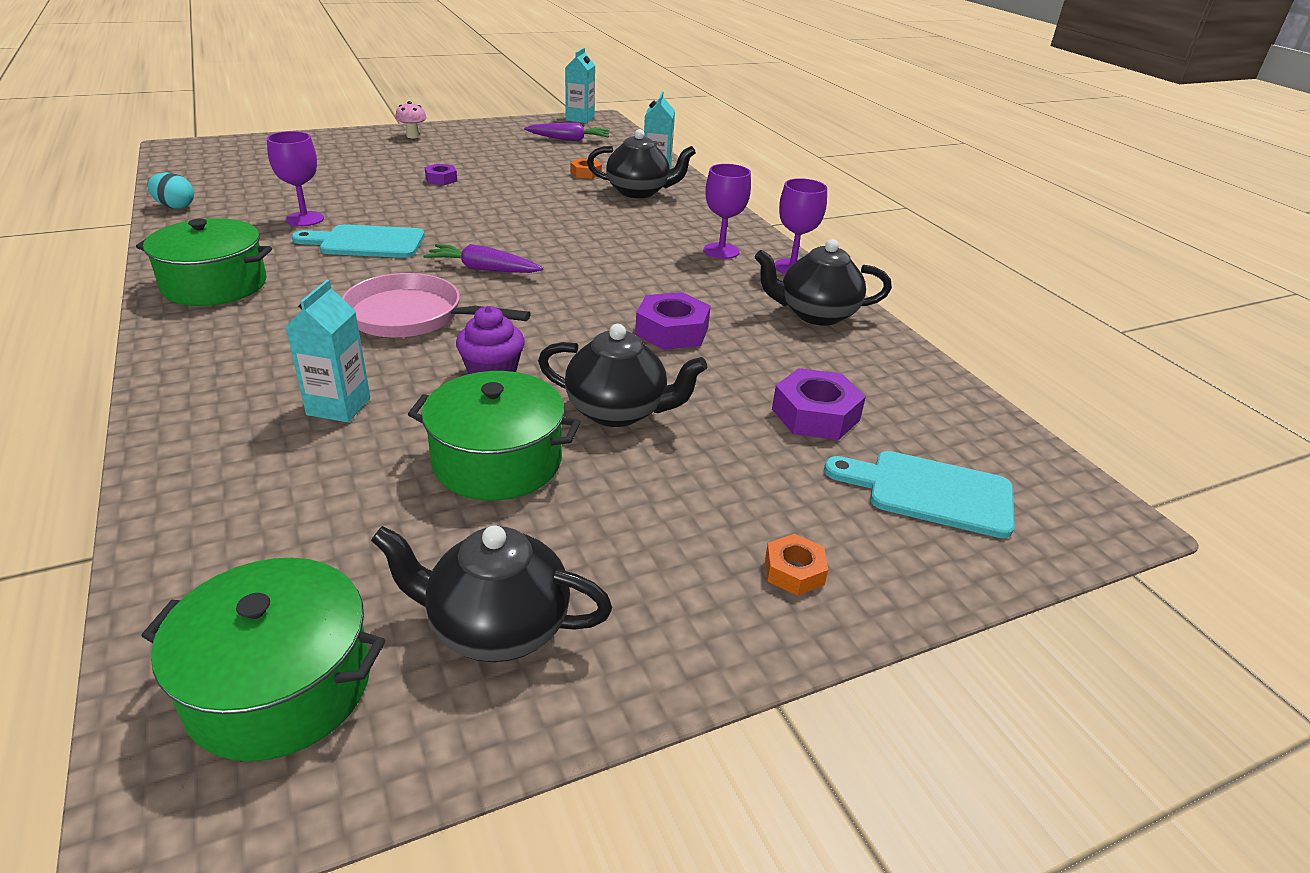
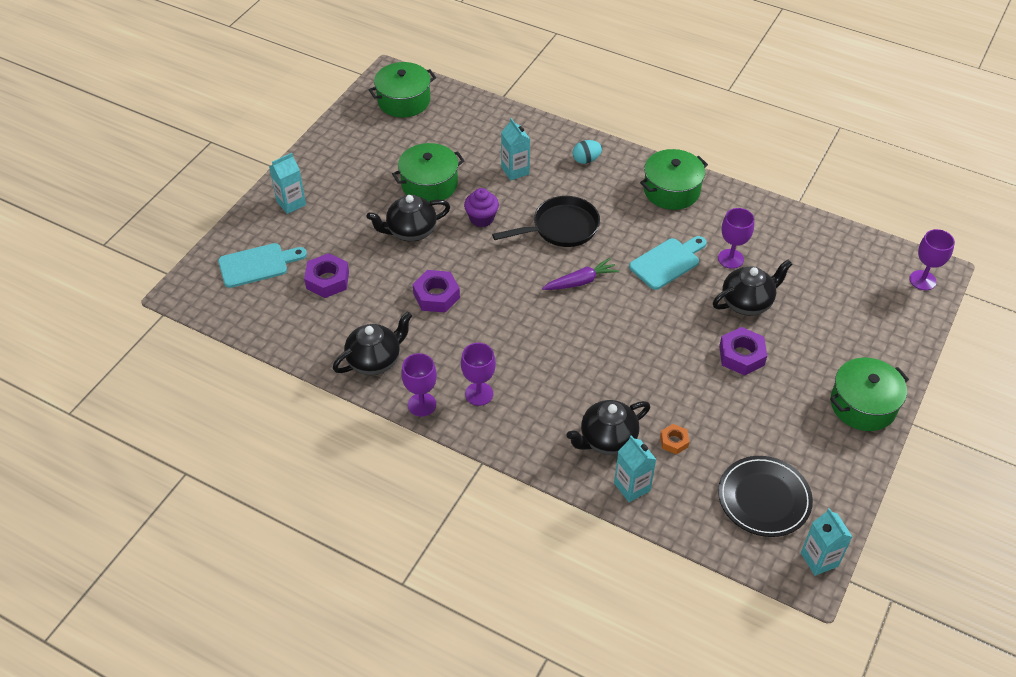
camera: 145 degrees right, 15 degrees up
(175, 207) = (805, 222): turquoise egg -> turquoise egg (586, 160)
(203, 149) = (922, 280): none -> purple goblet
(412, 316) = (561, 228): pink pan -> black pan
(413, 136) = (863, 405): pink mushroom -> green pot
(441, 179) = (741, 355): purple nut -> purple nut, size x1.71
(497, 627) = (366, 139): black teapot -> black teapot (747, 302)
(569, 139) = (764, 498): purple carrot -> black plate
(794, 571) = (291, 203): orange nut -> turquoise carton

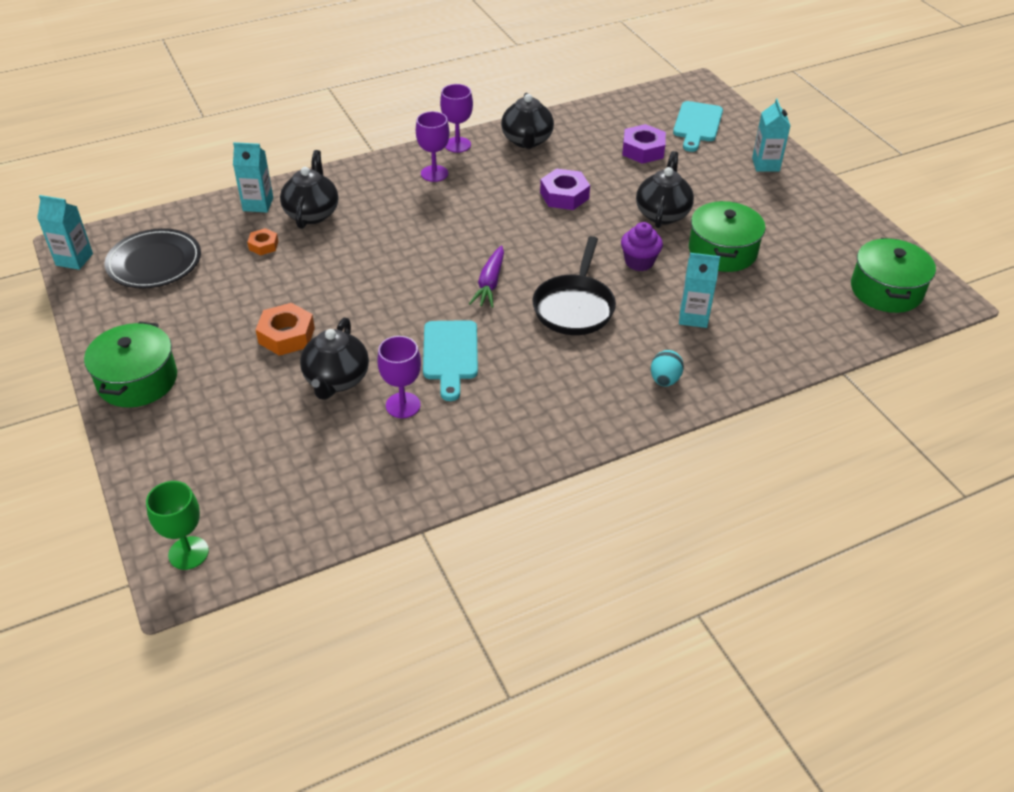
camera: 125 degrees right, 5 degrees down
(671, 190) = (549, 421): green pot -> none
(741, 355) = (286, 335): purple nut -> orange nut
(922, 280) = (188, 553): purple goblet -> green goblet

